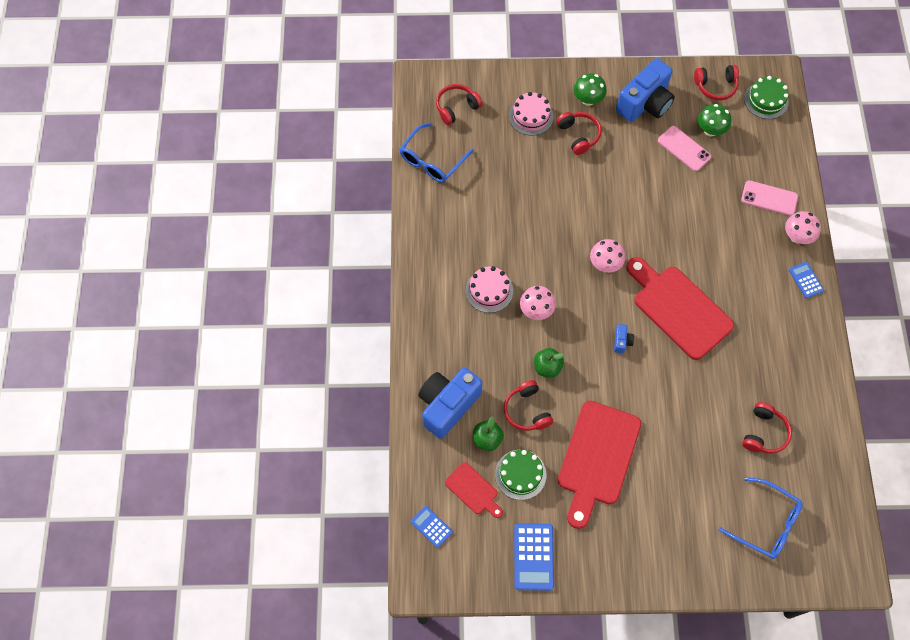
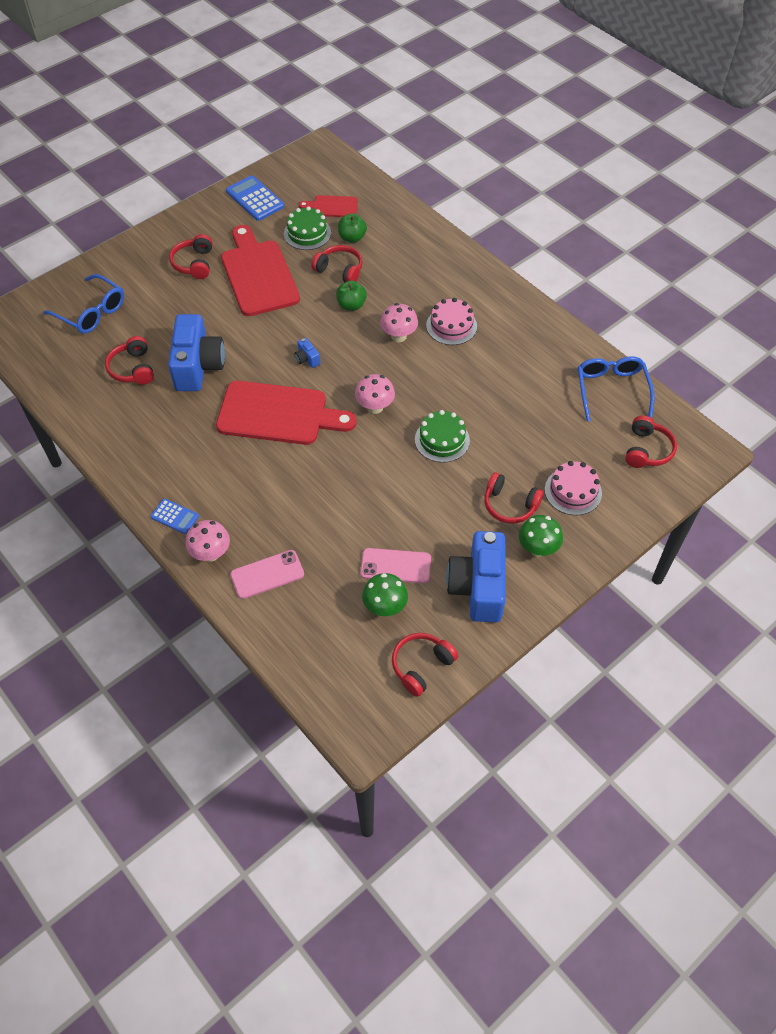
camera: 140 degrees right, 10 degrees down
(431, 526) = (341, 174): blue calculator -> none
(447, 405) = (402, 239): blue camera -> blue camera (198, 366)
(643, 514) = (194, 263): none -> red headphones
(766, 100) = (352, 691): green cake -> green cake (442, 440)
(766, 523) = (91, 312): blue glasses -> blue glasses turned 135 degrees counterclockwise

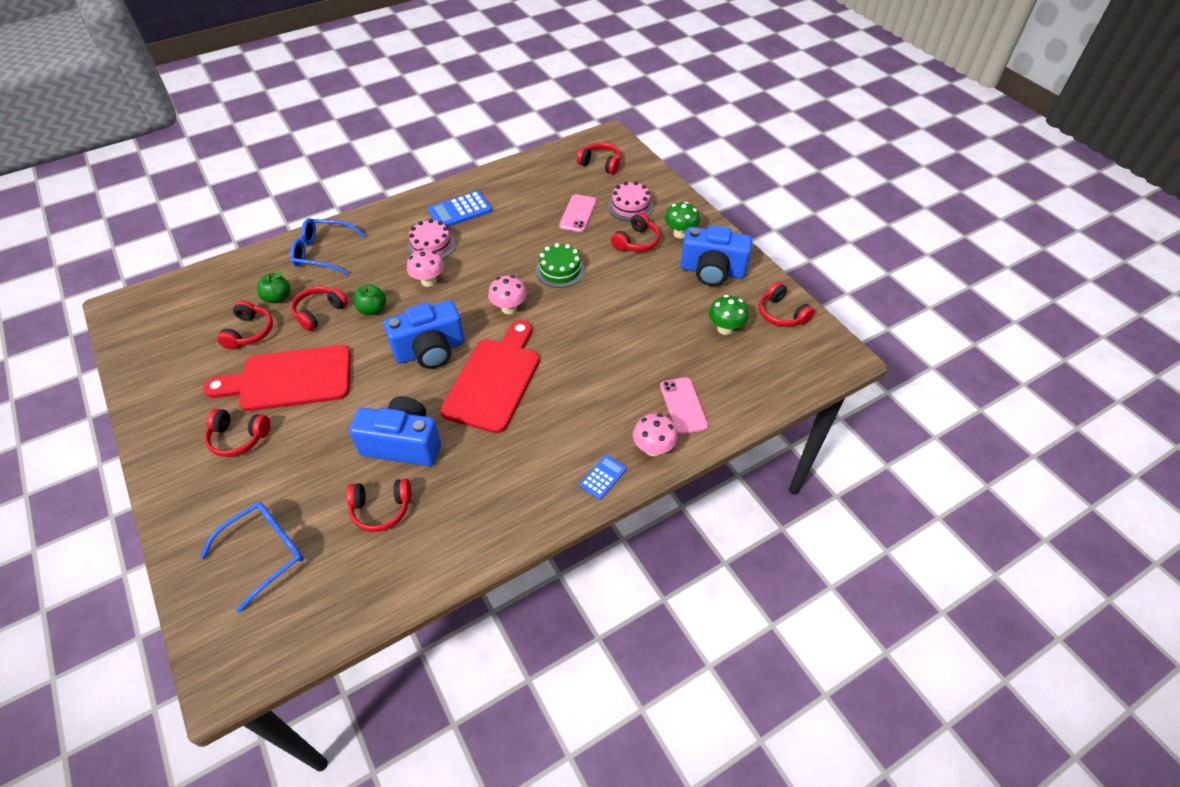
camera: 80 degrees left, 5 degrees down
(255, 199) = (164, 372): blue calculator -> blue calculator (460, 210)
(307, 233) = (249, 332): green cake -> red headphones
(307, 359) = (430, 350): blue camera -> blue camera, size x2.49
(332, 207) = (221, 308): red cutting board -> none
(395, 566) = (685, 317): pink phone -> pink phone (578, 213)
(611, 390) = (538, 170): blue glasses -> blue glasses (323, 252)

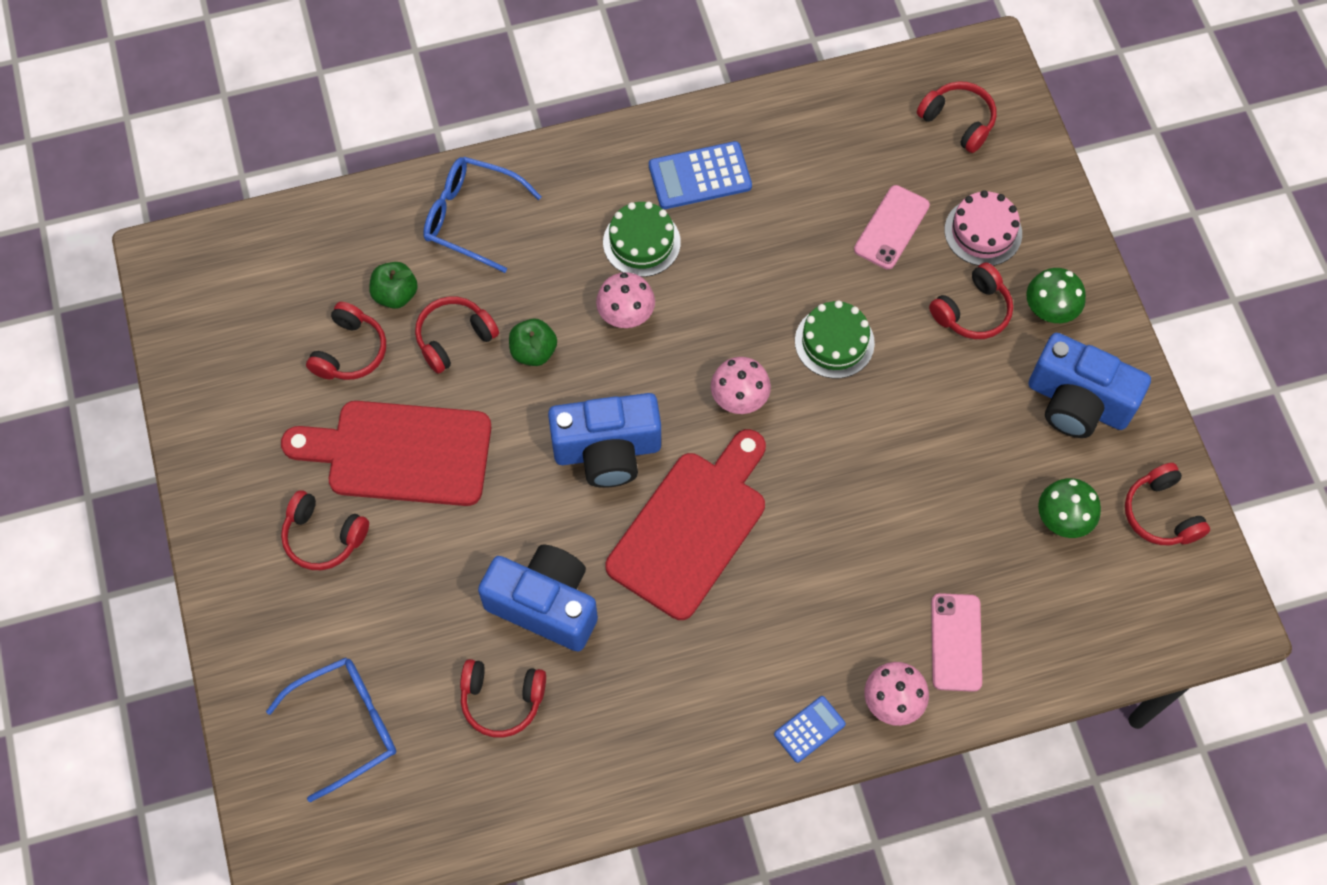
camera: 15 degrees right, 15 degrees up
(431, 245) = (641, 242): pink cake -> green cake

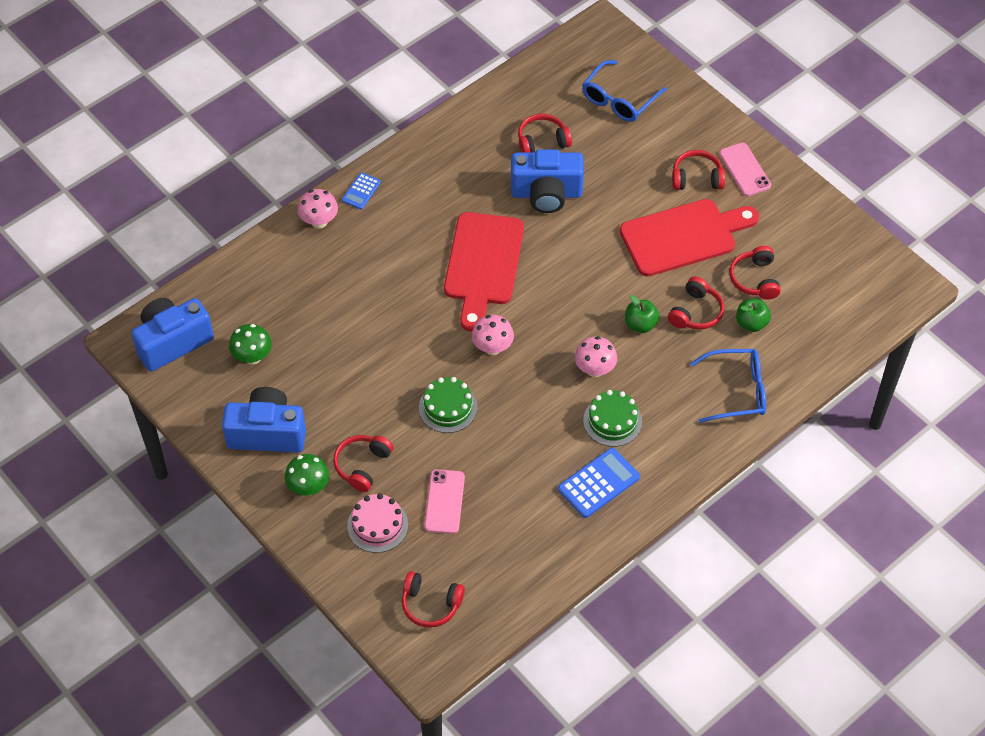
camera: 155 degrees right, 10 degrees down
(607, 451) = (558, 286): blue camera -> blue camera (172, 342)
(956, 642) = (293, 265): pink phone -> pink phone (744, 169)
(1161, 513) = (189, 385): red headphones -> none

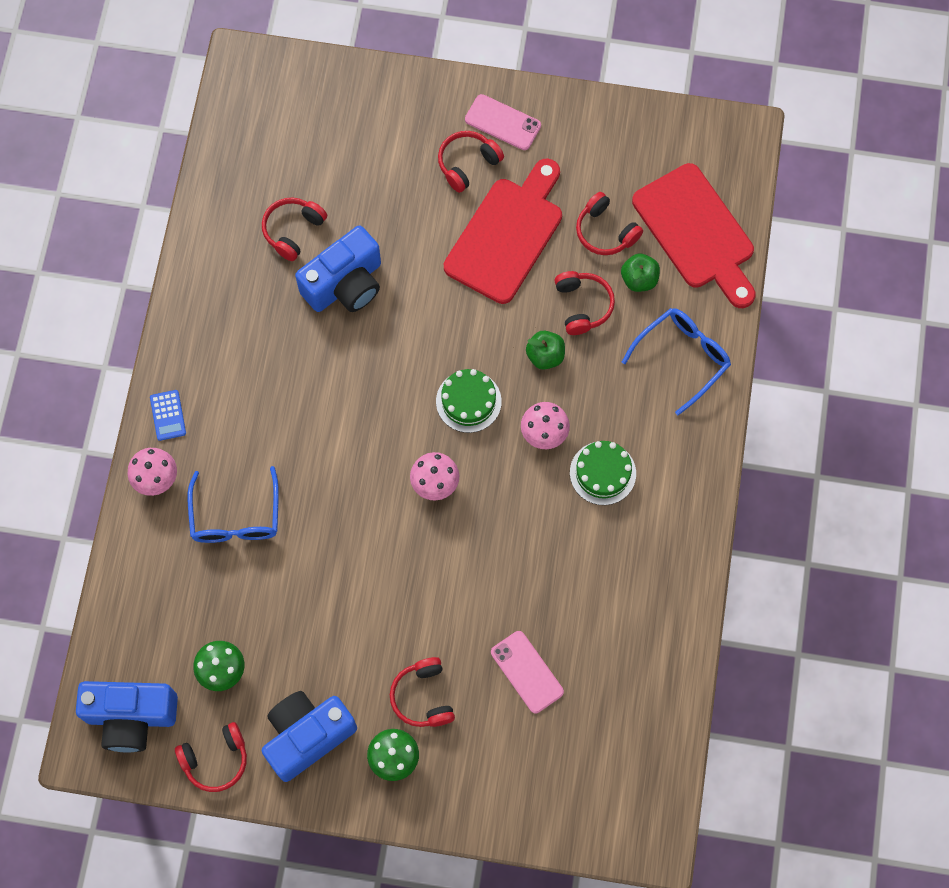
camera: 40 degrees left, 15 degrees up
(172, 342) = (131, 717): blue camera -> blue camera turned 105 degrees counterclockwise
(377, 525) = (489, 744): pink cake -> none
(431, 604) = (601, 780): red headphones -> red headphones (216, 759)
(448, 407) = (448, 576): green cake -> green cake (468, 401)
(483, 264) = (352, 404): red cutting board -> red cutting board (696, 232)
(599, 483) = (643, 544): blue calculator -> none
(619, 99) = (326, 131): blue glasses -> blue glasses (236, 517)

